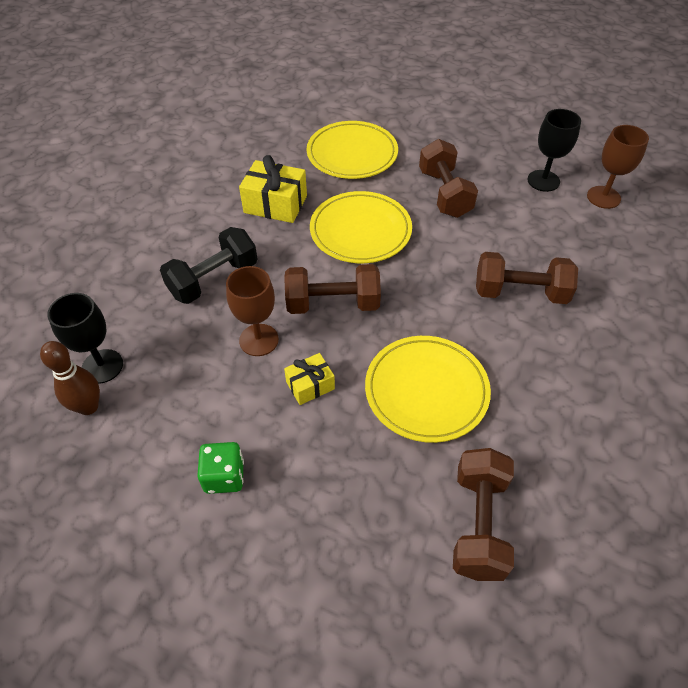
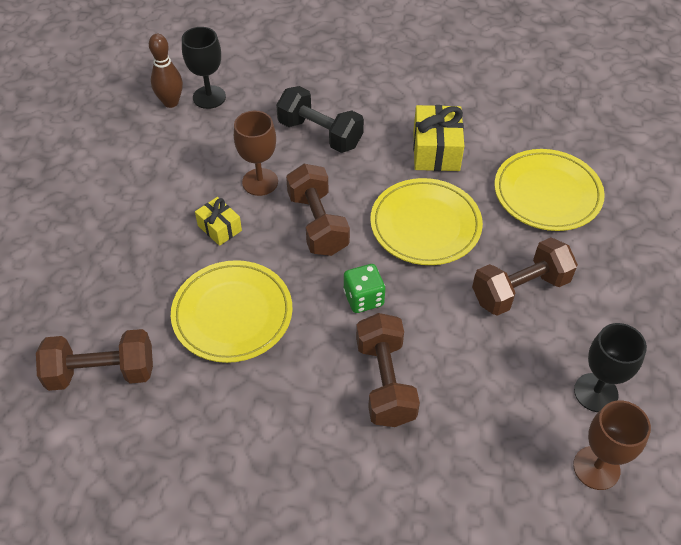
camera: 75 degrees right, 0 degrees up
(224, 476) = (123, 196): green dice -> green dice (363, 298)

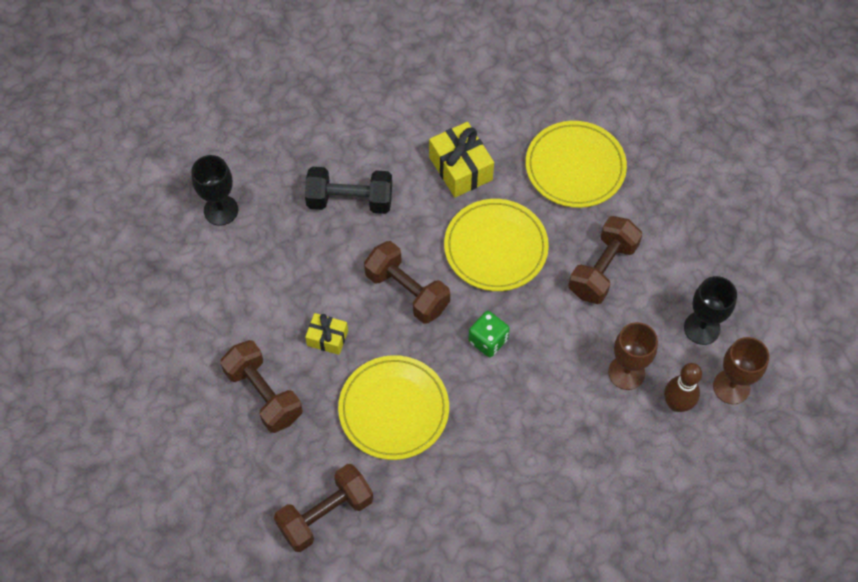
camera: 30 degrees left, 10 degrees up
(171, 102) = (189, 233): brown bowling pin -> brown bowling pin (676, 404)
(260, 182) = (330, 276): brown goblet -> brown goblet (626, 372)
(385, 382) = (548, 402): brown dumbbell -> brown dumbbell (264, 394)

